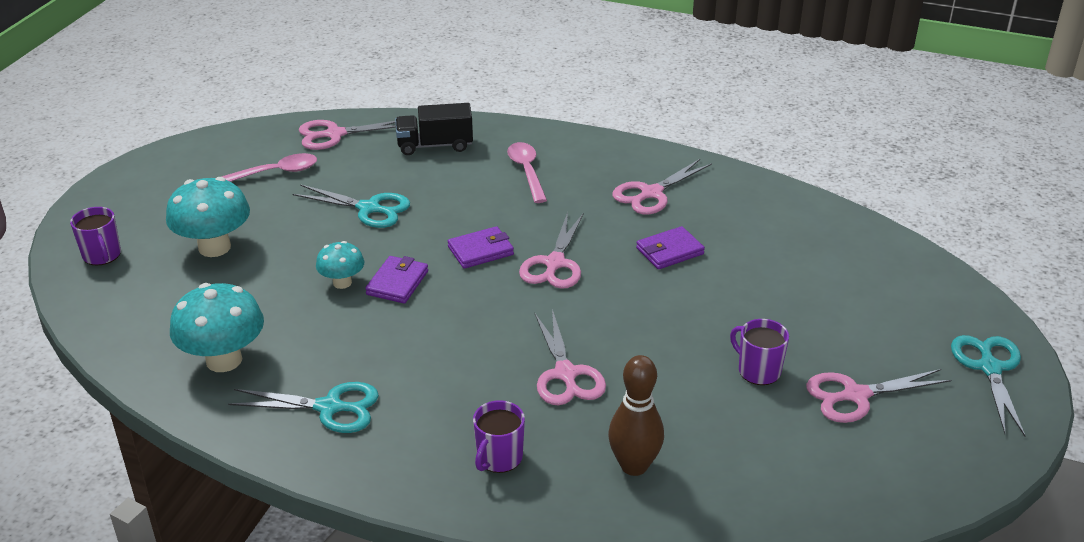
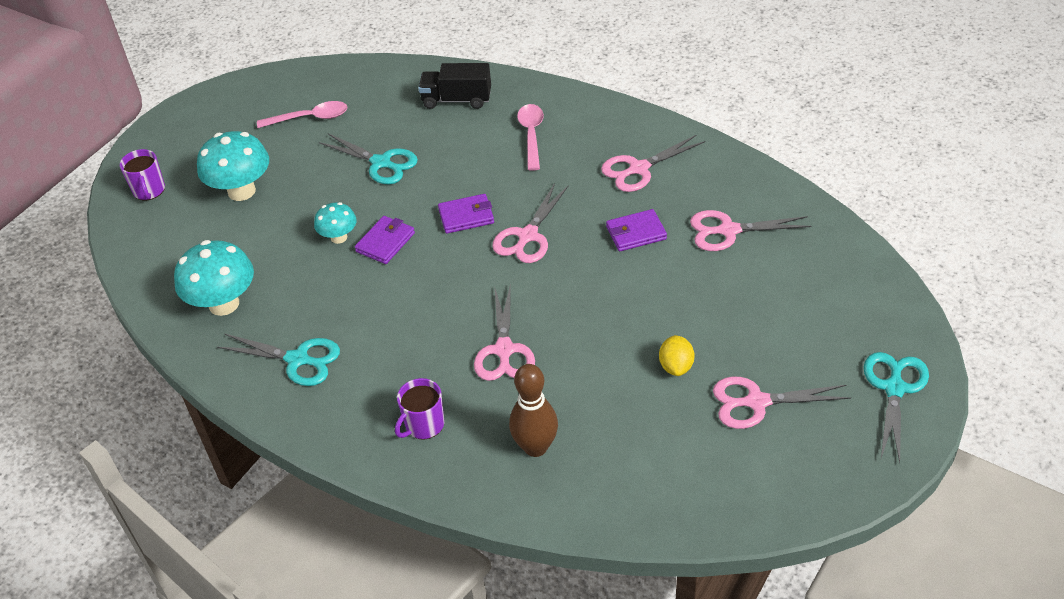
camera: 15 degrees right, 10 degrees up
(335, 134) = (371, 81): pink scissors -> pink scissors (728, 231)
(758, 371) = (676, 366): purple mug -> yellow lemon

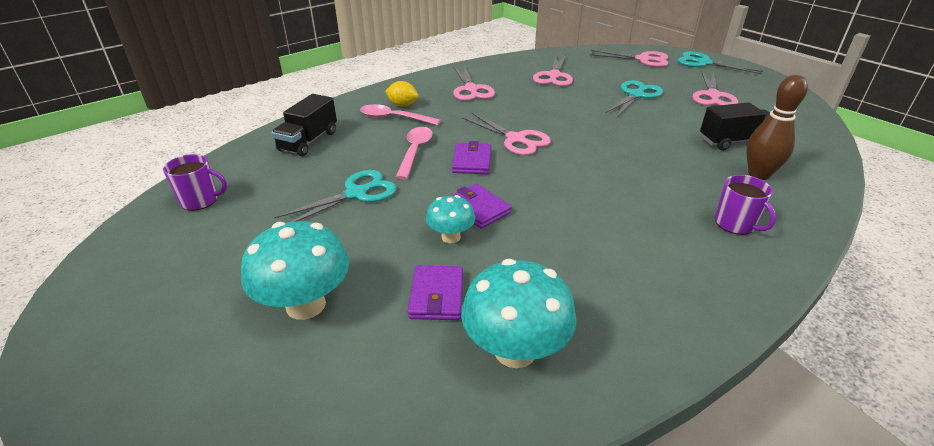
camera: 75 degrees left, 10 degrees down
(149, 190) = (205, 415): purple mug -> purple mug (200, 200)
(298, 360) = (634, 295): turquoise scissors -> turquoise scissors (636, 95)
(310, 118) = (228, 229): pink spoon -> pink spoon (415, 151)
(504, 350) = (647, 170): pink scissors -> pink scissors (643, 59)
(614, 425) = (734, 141): none -> black truck
(636, 233) = (538, 101): purple wallet -> purple wallet (436, 296)
(676, 366) = (677, 112): yellow lemon -> yellow lemon (402, 105)

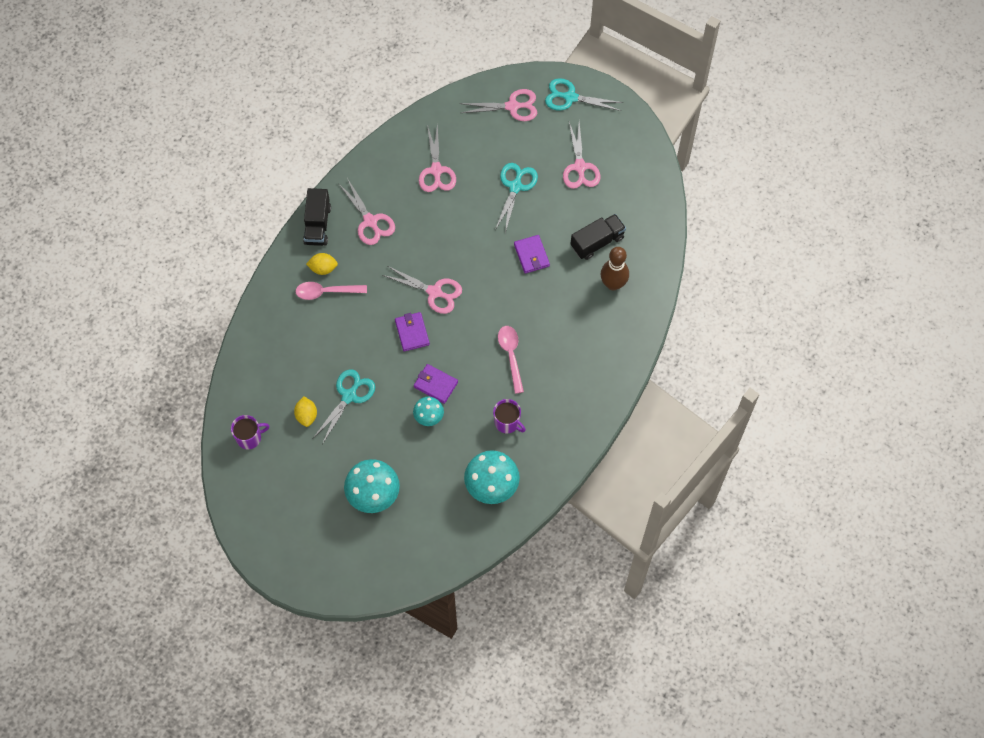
camera: 20 degrees left, 30 degrees up
(288, 198) = (306, 415): none -> yellow lemon
(308, 141) = (277, 347): black truck -> black truck (317, 224)
(415, 151) = (365, 334): pink spoon -> pink spoon (511, 355)
(436, 296) = (439, 465): purple wallet -> purple wallet (531, 255)
(735, 224) = (597, 347): purple mug -> purple mug (507, 422)

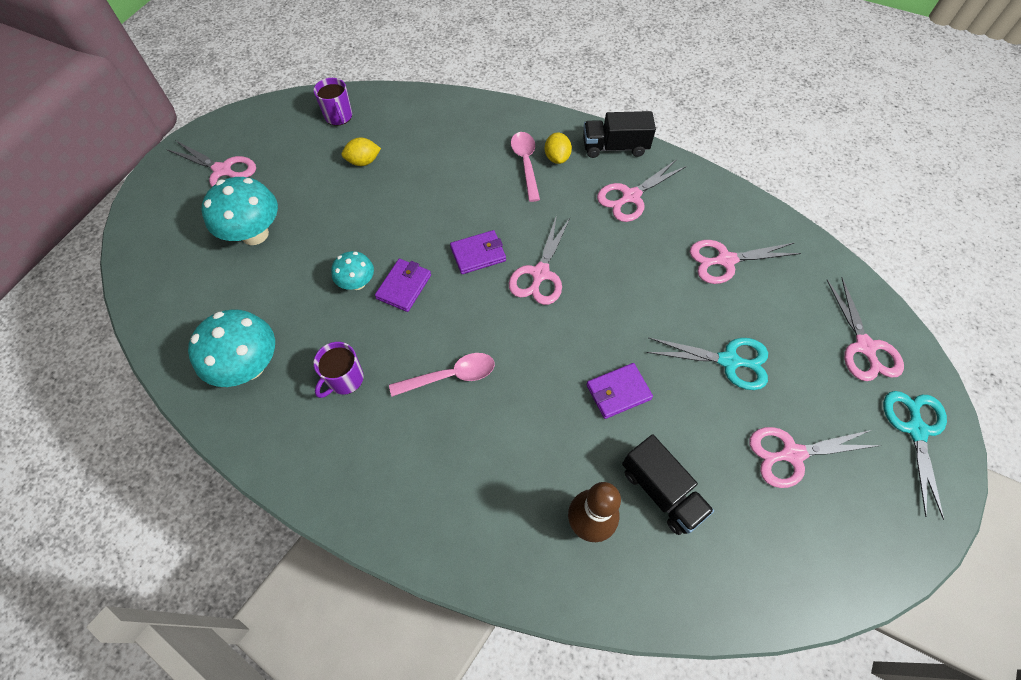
camera: 85 degrees right, 5 degrees down
(301, 528) = (223, 171): none -> pink scissors
(349, 396) = (388, 198): turquoise scissors -> none

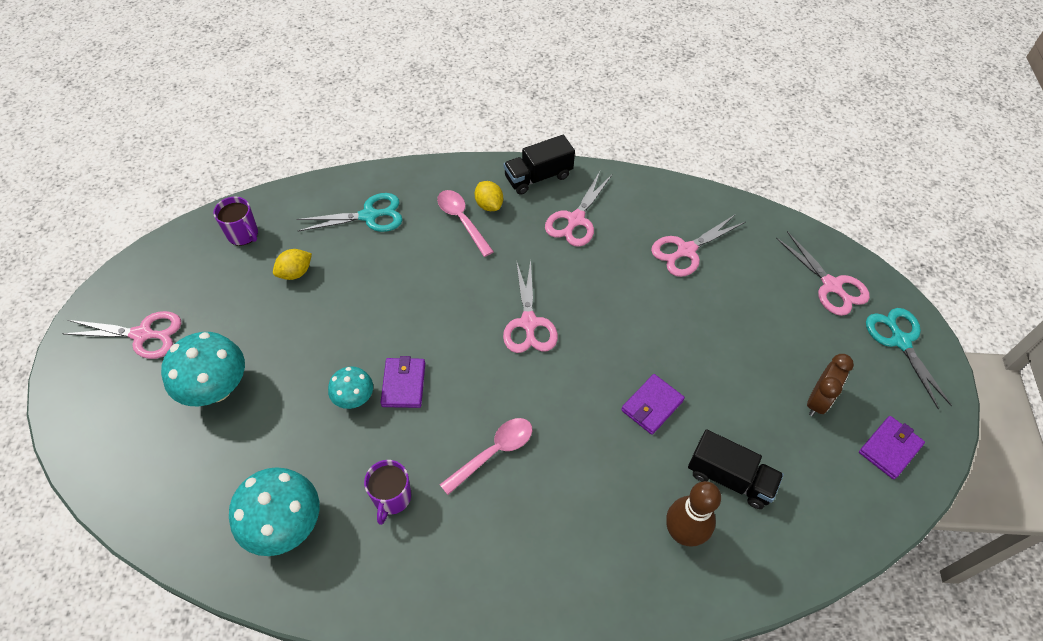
camera: 25 degrees left, 5 degrees down
(478, 254) = (460, 325): purple wallet -> purple wallet (890, 448)
(729, 361) = (731, 340): turquoise scissors -> turquoise scissors (369, 216)
(792, 454) = (817, 400): pink scissors -> brown clock

